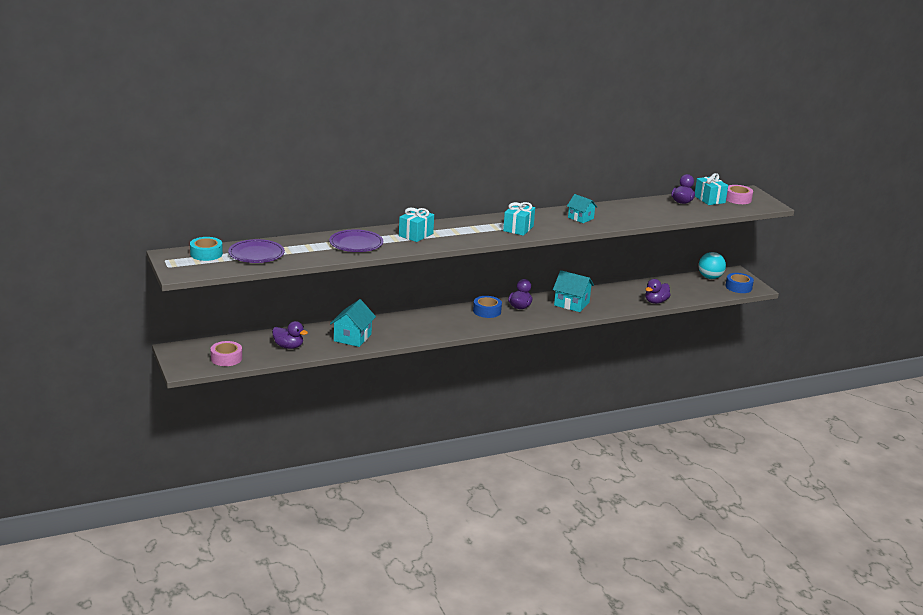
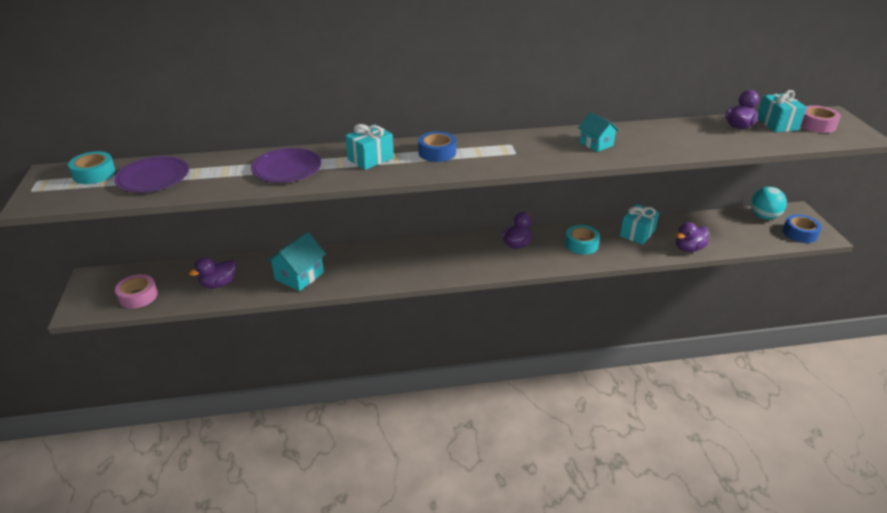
camera: 15 degrees right, 10 degrees up
(288, 346) = (219, 284): purple duck -> purple duck turned 105 degrees clockwise
(487, 311) = (475, 248): blue tape -> blue tape (437, 152)
(518, 228) = (507, 156): turquoise gift -> turquoise gift (637, 233)
(571, 304) = (581, 244): turquoise house -> turquoise tape

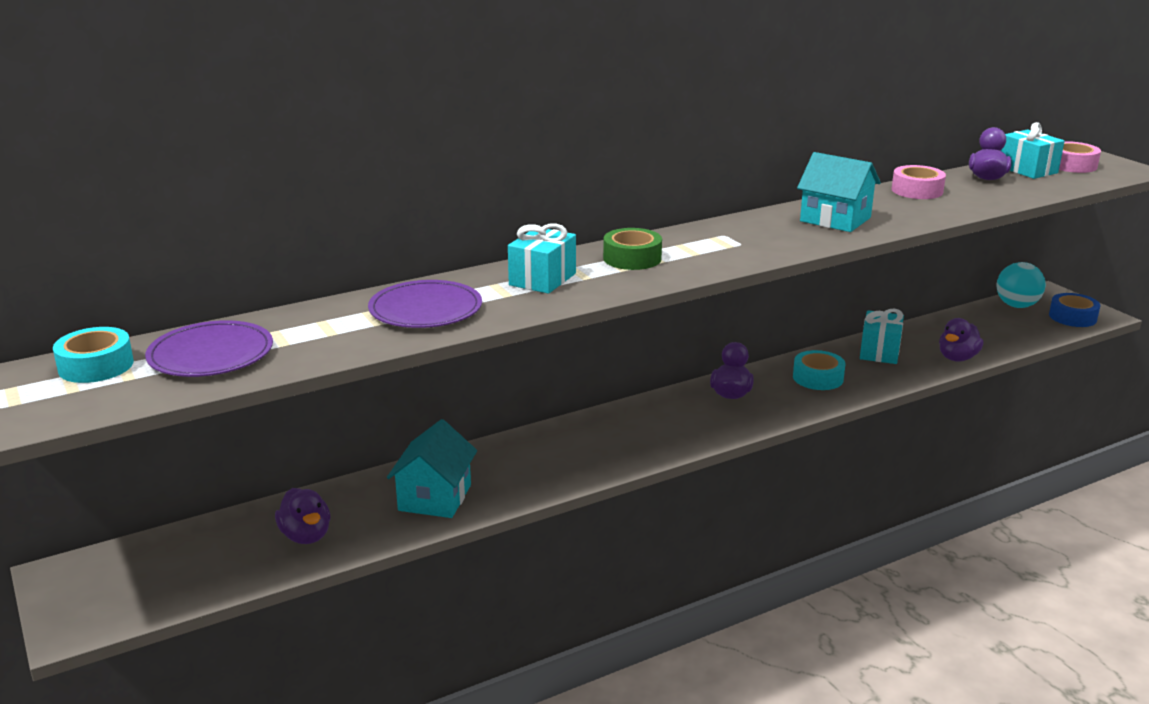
camera: 20 degrees left, 10 degrees down
(138, 296) = (172, 583): pink tape -> pink tape (917, 190)
(219, 284) = (306, 536): purple duck -> purple duck turned 60 degrees counterclockwise
(437, 152) = (632, 258): blue tape -> green tape
(596, 144) = (835, 219): turquoise house -> turquoise house, size x1.50

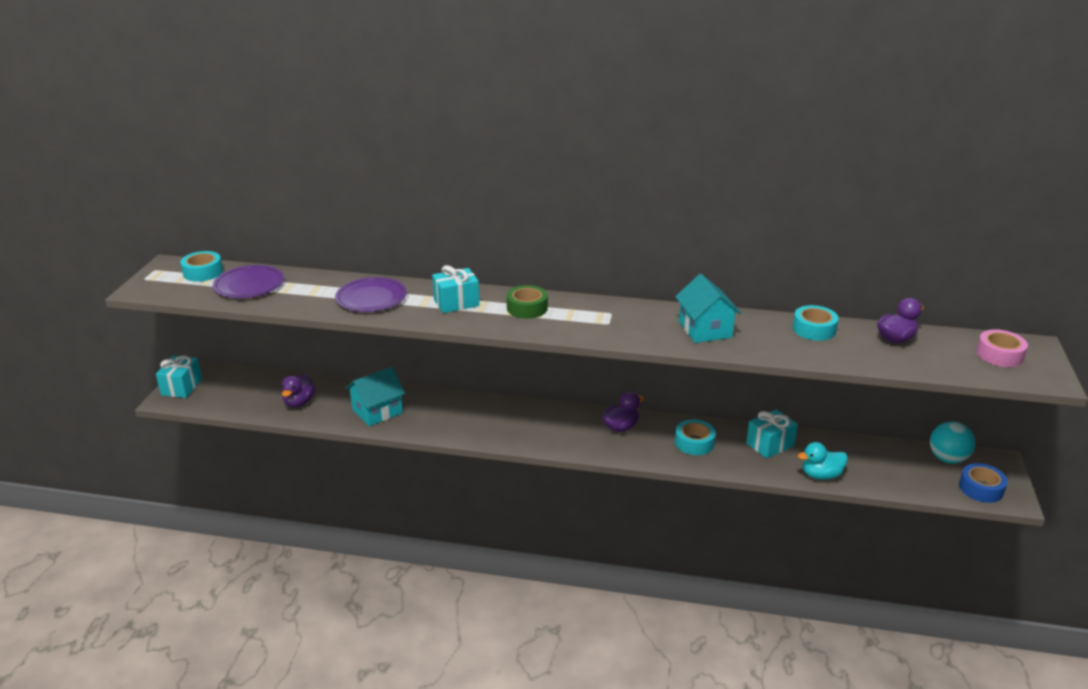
camera: 40 degrees right, 5 degrees up
(917, 190) = (814, 329): pink tape -> turquoise tape
(957, 358) = (821, 475): purple duck -> turquoise duck
(1027, 170) = (948, 345): turquoise gift -> turquoise gift (181, 387)

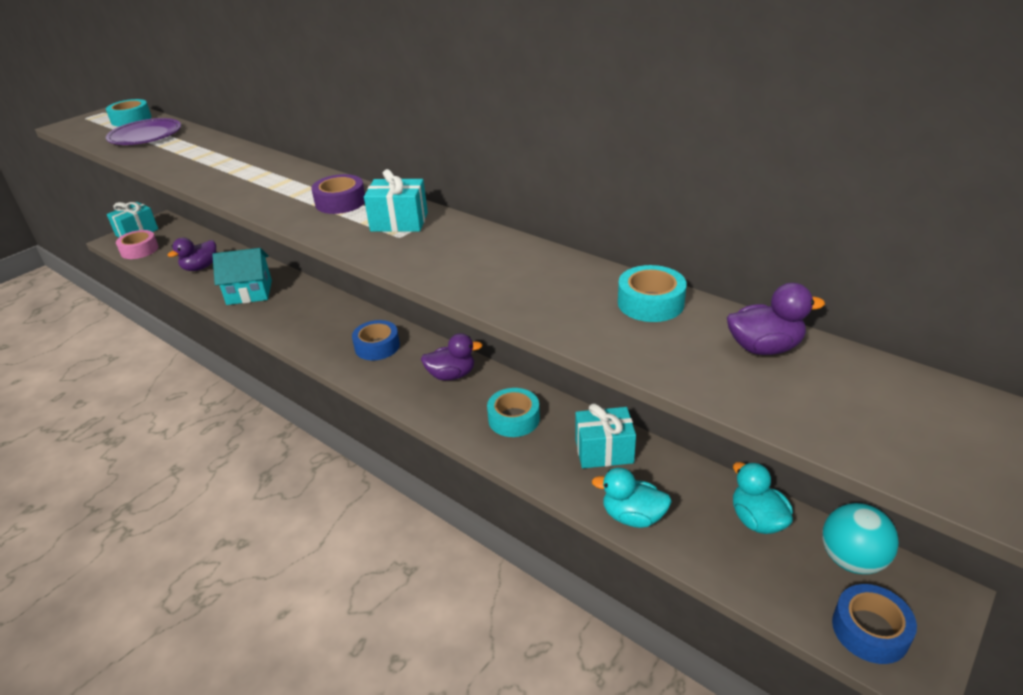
camera: 30 degrees right, 5 degrees up
(371, 298) = (218, 164): purple plate -> none
(456, 302) = (283, 183): turquoise gift -> turquoise gift (399, 222)
(527, 308) = (340, 202): green tape -> purple tape
(541, 423) = (377, 346): none -> blue tape
(705, 329) = (502, 269): turquoise house -> none
(887, 455) = (757, 520): none -> turquoise duck
(999, 355) = (933, 422): pink tape -> pink tape (139, 250)

